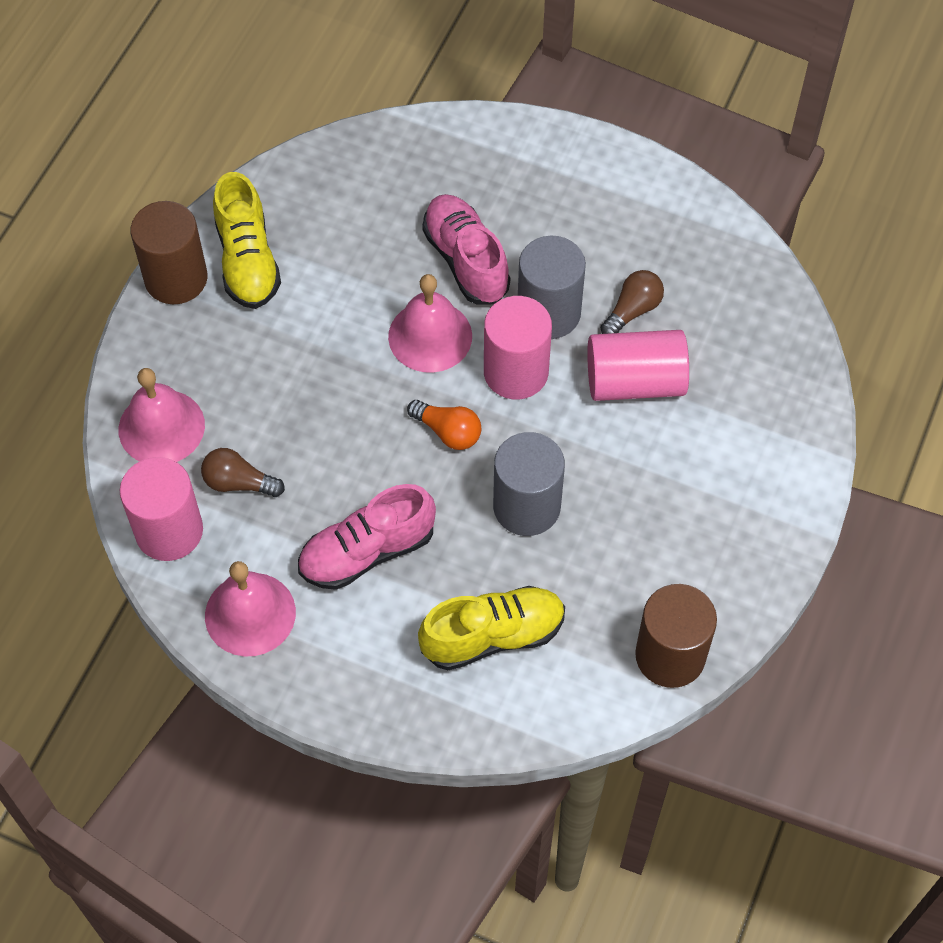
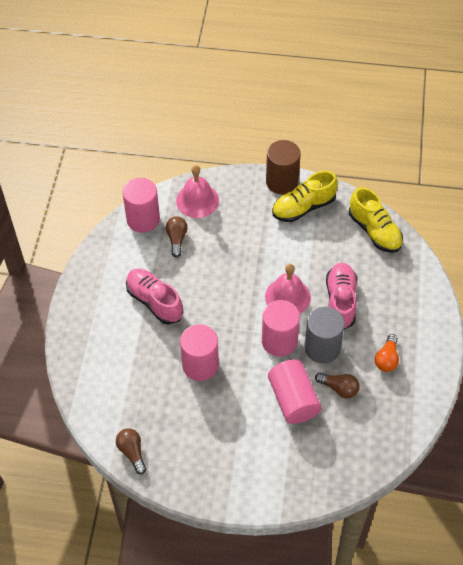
camera: 75 degrees right, 5 degrees down
(250, 614) = (109, 263): pink bell -> none
(448, 432) = (233, 319): orange light bulb -> orange light bulb (387, 359)
(466, 260) = (340, 301): pink shoe -> pink shoe turned 45 degrees counterclockwise
(492, 636) = (123, 367): yellow shoe -> yellow shoe (374, 231)
(526, 506) = (200, 365): grey cylinder -> pink cylinder
(670, 655) = (132, 452): brown cylinder -> brown light bulb

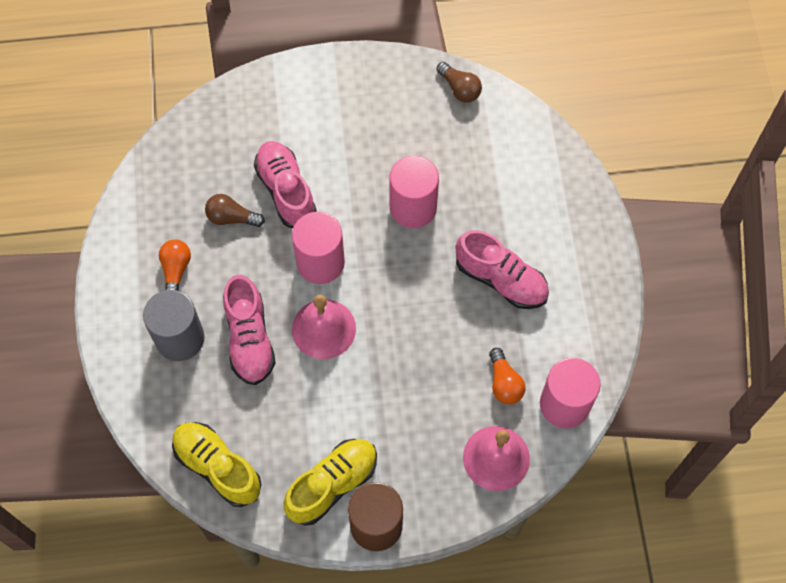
camera: 165 degrees right, 10 degrees up
(177, 239) = (504, 383): brown light bulb -> orange light bulb
(293, 399) = (286, 191): pink cylinder -> pink shoe
(322, 348) = (263, 266): grey cylinder -> grey cylinder (180, 338)

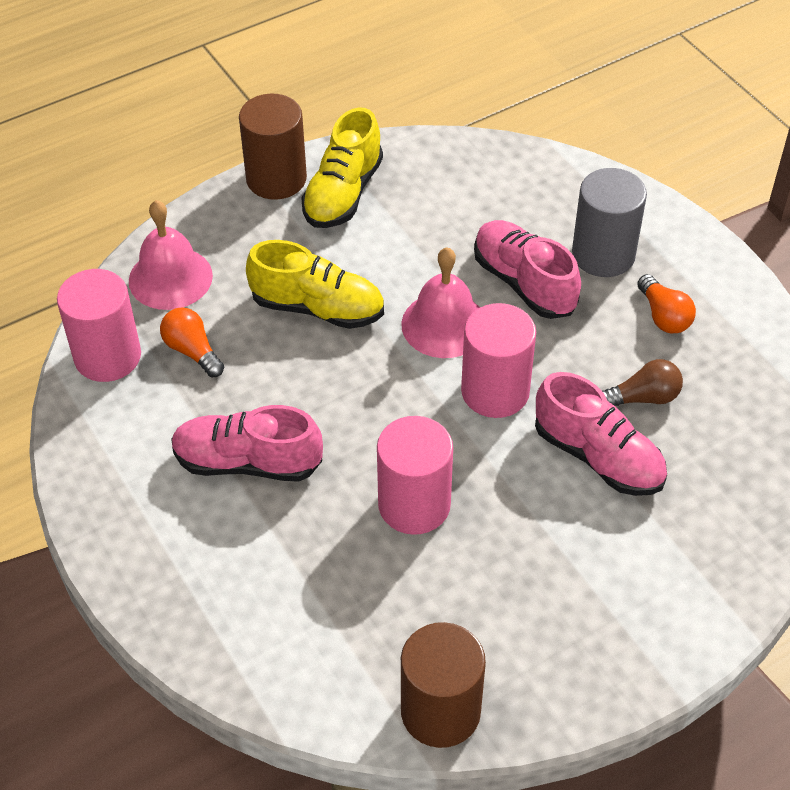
camera: 155 degrees right, 15 degrees down
(218, 467) = (474, 166): yellow shoe -> yellow shoe (317, 308)
(459, 89) = (440, 711): brown light bulb -> brown cylinder

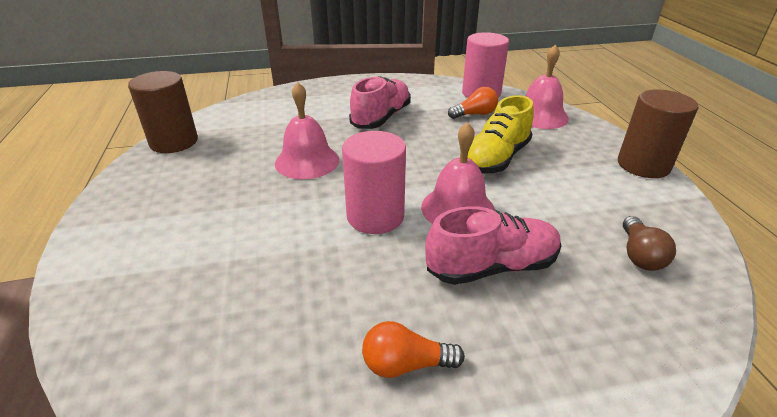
camera: 110 degrees right, 15 degrees down
(343, 193) = (626, 191): yellow shoe -> none
(414, 505) = (307, 161): pink cylinder -> pink bell
(598, 457) = (274, 252): pink shoe -> none
(603, 254) = (519, 343): grey cylinder -> none
(643, 398) = (311, 303): brown light bulb -> brown light bulb (639, 255)

